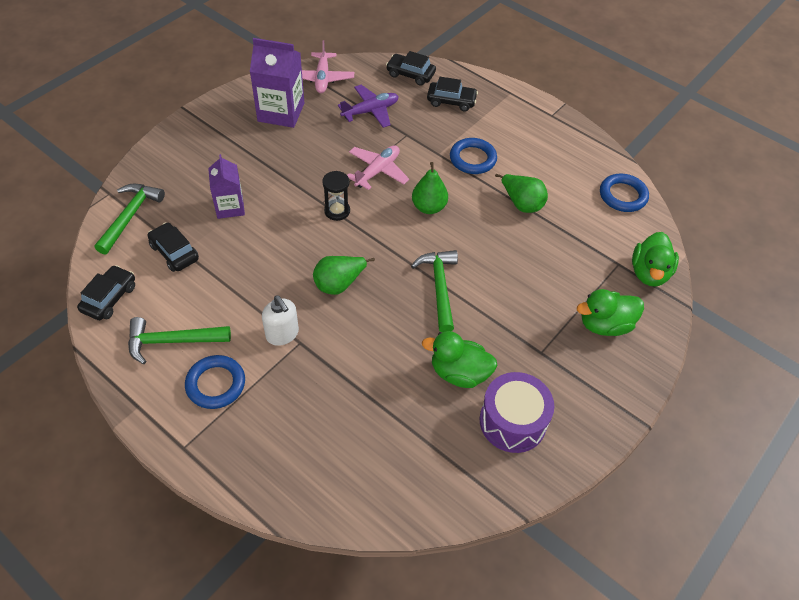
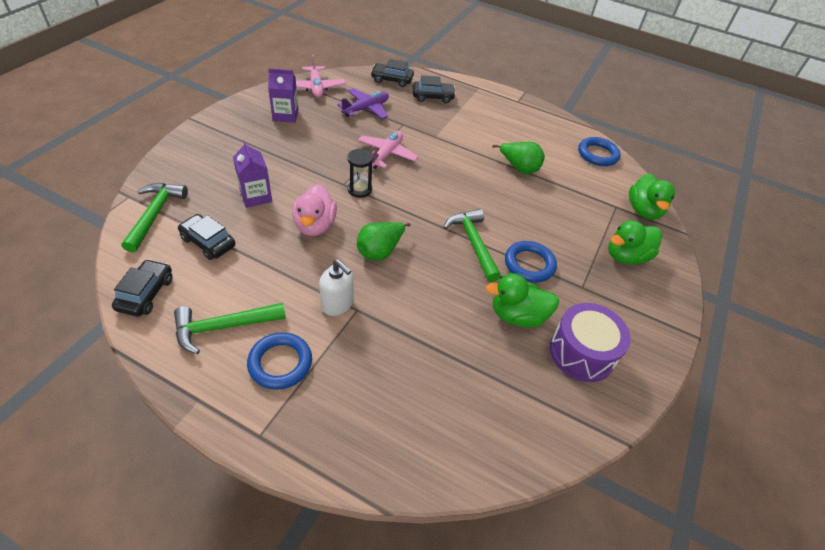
camera: 15 degrees left, 5 degrees down
(281, 112) = (285, 115): purple carton -> purple carton, size x0.64
(281, 247) = (315, 225): none -> pink duck
(429, 207) = (441, 178): green pear -> none
(472, 159) = (466, 138): blue ring -> blue ring (529, 264)

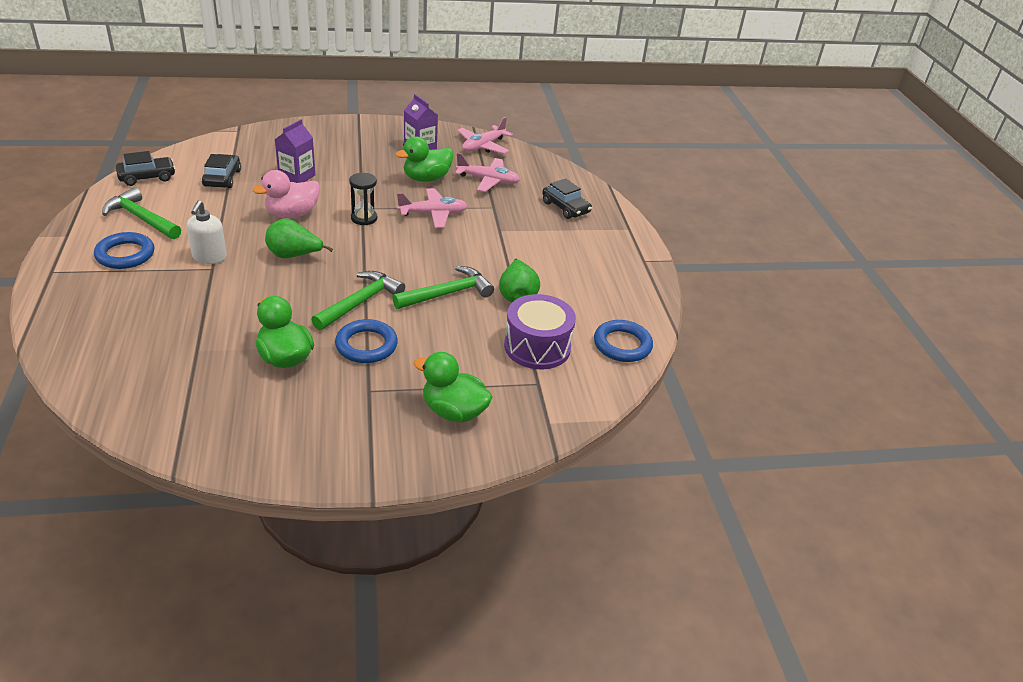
camera: 55 degrees right, 10 degrees down
(155, 215) = (229, 147): green hammer -> green hammer (447, 294)
(366, 109) = (488, 180): purple plane -> pink plane
(392, 80) = (558, 177): black car -> none
(581, 353) = (270, 413): purple drum -> purple drum (537, 347)
(643, 211) = (556, 407): green duck -> green duck (426, 178)

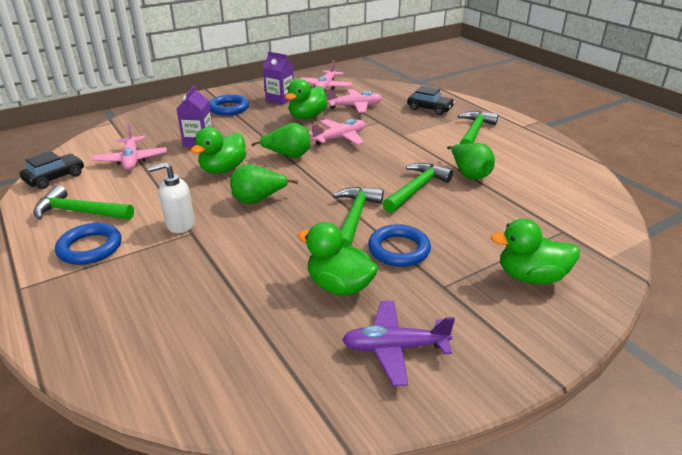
camera: 20 degrees left, 5 degrees down
(209, 257) = (180, 224): white soap dispenser -> white soap dispenser turned 90 degrees clockwise
(222, 178) = (131, 160): black car -> pink plane
(276, 422) = (394, 348): none -> purple plane
(292, 214) = (223, 169): pink duck -> green duck
(364, 218) = (288, 155): black hourglass -> green pear
(537, 347) = (528, 205): purple drum -> none
(581, 250) = (474, 132): none -> green hammer
(622, 345) = (582, 183): blue ring -> blue ring (229, 108)

